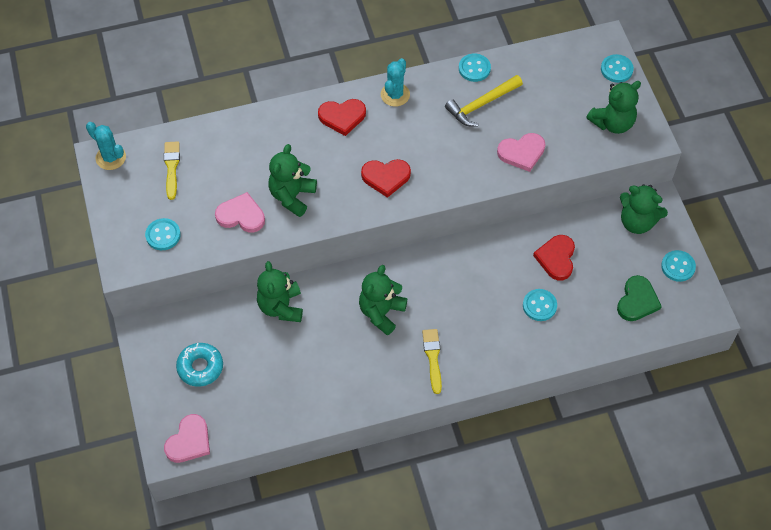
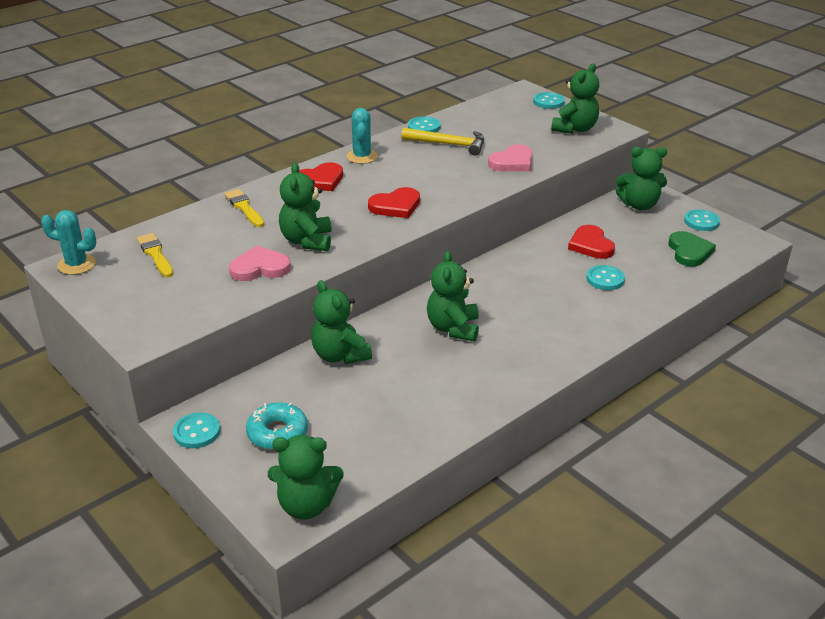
camera: 25 degrees left, 25 degrees down
(163, 235) = (176, 305): turquoise button -> turquoise button (197, 432)
(189, 441) = (306, 505): pink heart -> green teddy bear
(433, 358) = (535, 345): yellow brush -> yellow brush (244, 208)
(481, 104) = (449, 144): yellow hammer -> yellow hammer turned 105 degrees counterclockwise

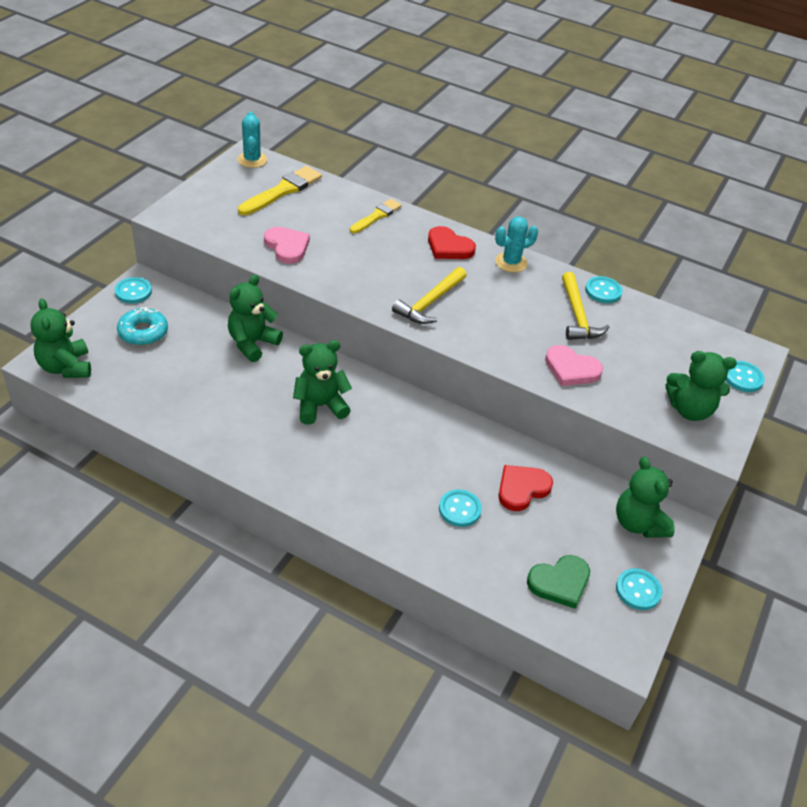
camera: 65 degrees right, 10 degrees up
(155, 254) = (282, 191): yellow brush -> yellow brush, size x1.52
(307, 241) = (341, 262): green teddy bear -> none
(396, 206) = (429, 302): red heart -> yellow hammer

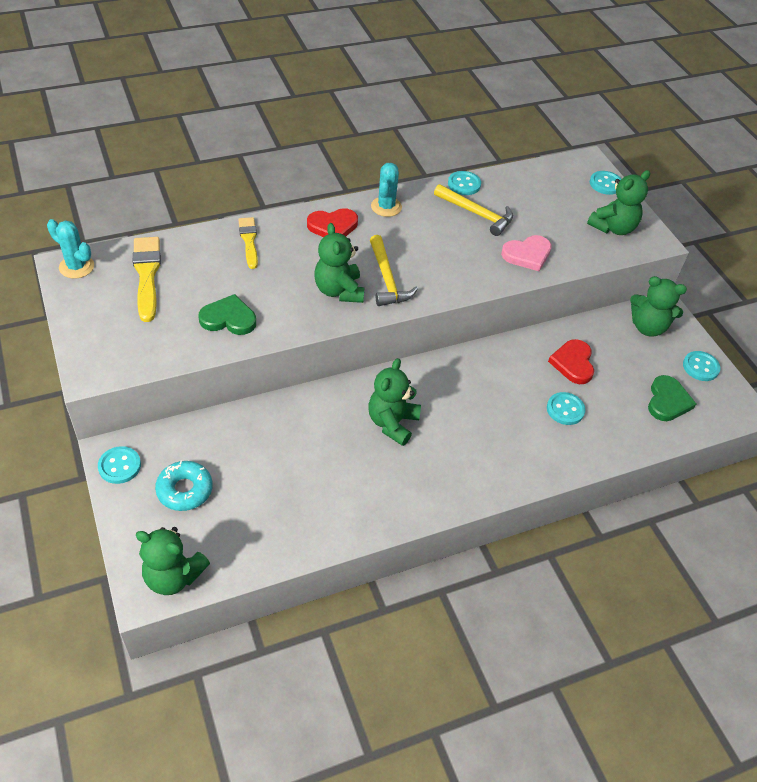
camera: 50 degrees left, 5 degrees up
(252, 343) = (277, 421): green teddy bear -> green teddy bear (339, 291)
(287, 247) = (228, 318): pink heart -> green heart

